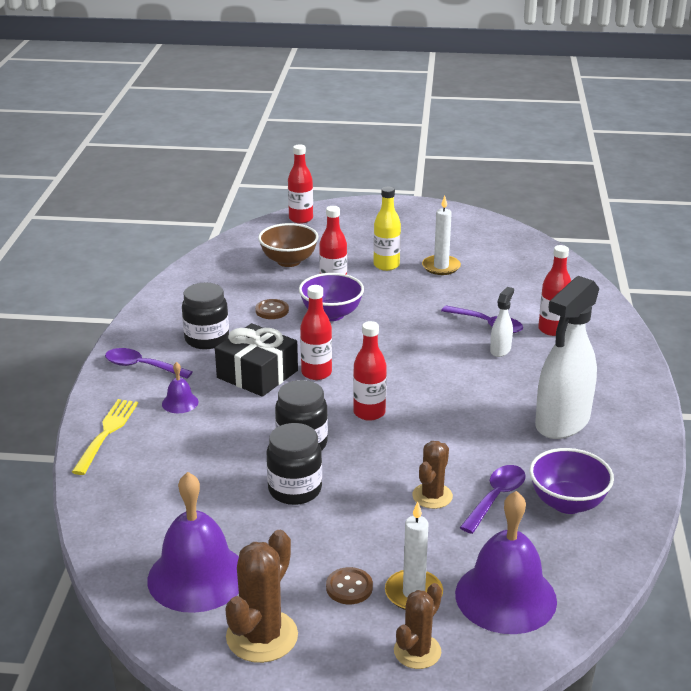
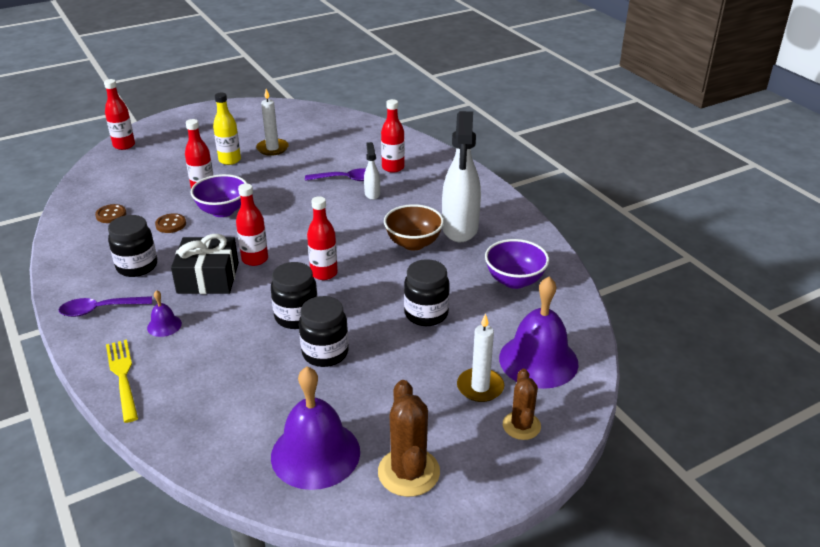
camera: 35 degrees left, 5 degrees up
(289, 261) = (147, 181): brown bowl -> brown bowl (413, 243)
(349, 587) = (434, 405): brown button -> brown button (111, 215)
(432, 496) = (426, 314): brown cactus -> black jar
(496, 497) = (468, 296): purple spoon -> none

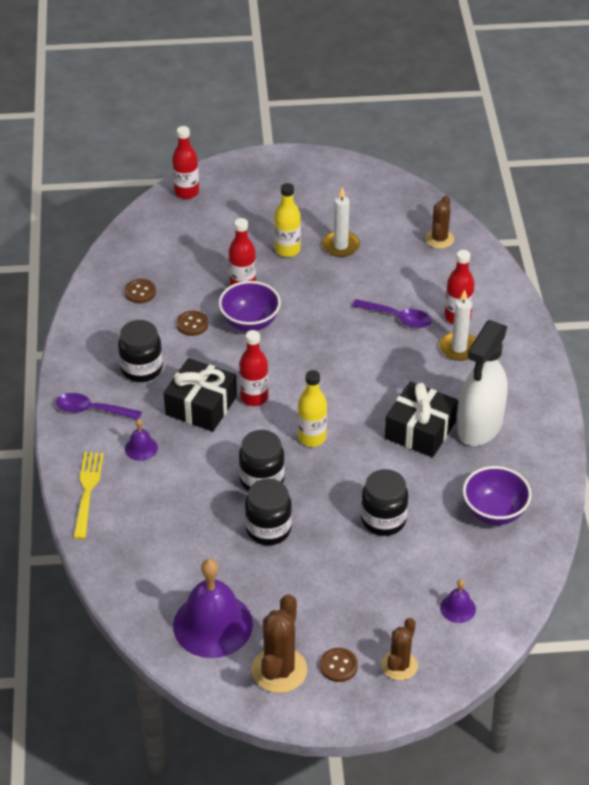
camera: 25 degrees right, 10 degrees up
(324, 273) = (312, 437): red bottle -> yellow bottle
(347, 128) = (439, 239): none -> brown cactus
(372, 194) = (414, 348): white spray bottle -> none
(413, 243) = (420, 430): brown bowl -> black gift
(465, 447) = (338, 666): none -> brown button
(480, 387) = (386, 615): white candle -> white candle (459, 348)
(538, 360) = (458, 608): purple bell -> purple bell, size x0.45

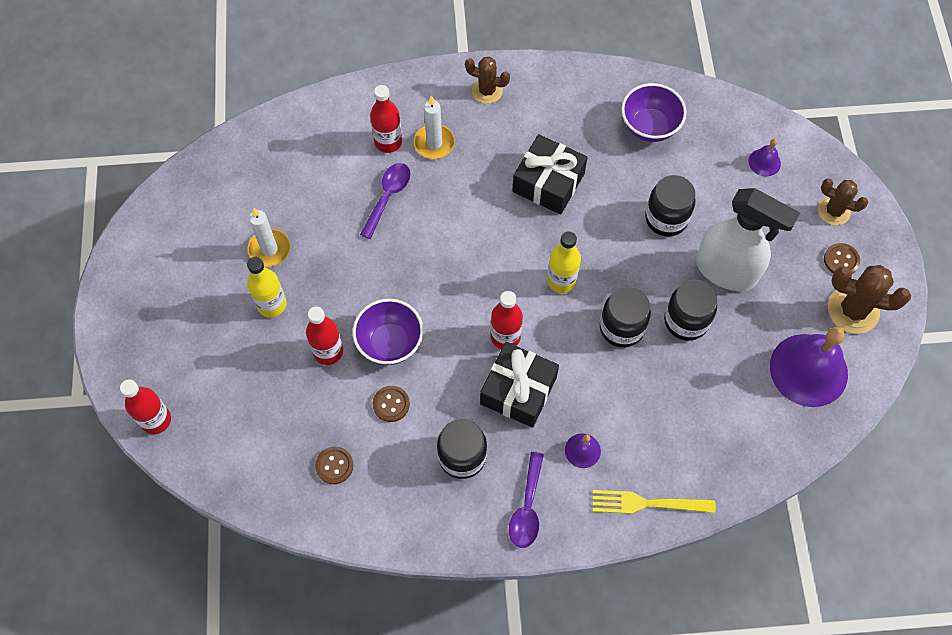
camera: 90 degrees left, 20 degrees up
(439, 239) = (266, 152): brown cactus -> brown cactus (487, 91)
(479, 427) = (543, 132): white spray bottle -> white spray bottle (727, 271)

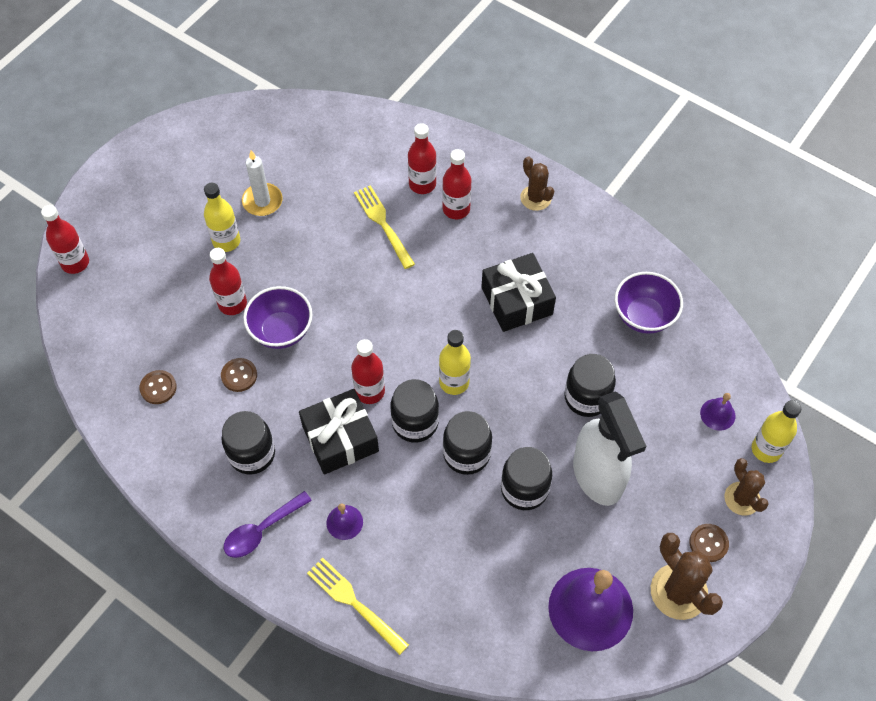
camera: 40 degrees right, 5 degrees down
(388, 196) = (383, 224): purple spoon -> yellow fork
(434, 143) = (456, 209): white candle -> red bottle
(562, 334) = (415, 422): none -> black jar
(818, 163) = (766, 449): none -> yellow bottle

